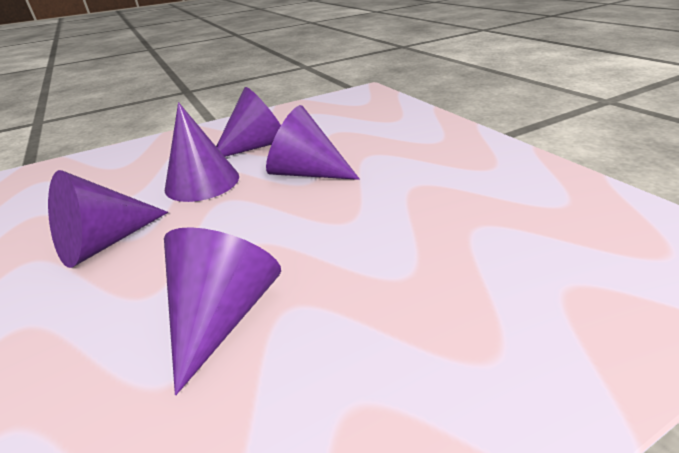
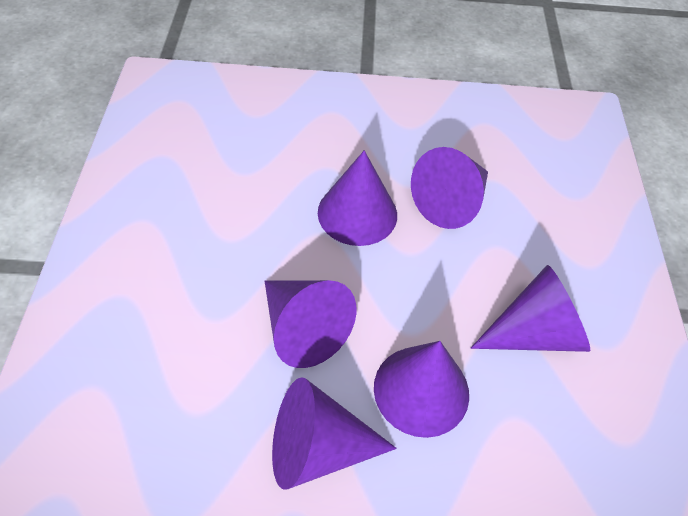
camera: 155 degrees left, 20 degrees up
(329, 250) = (357, 213): none -> purple cone

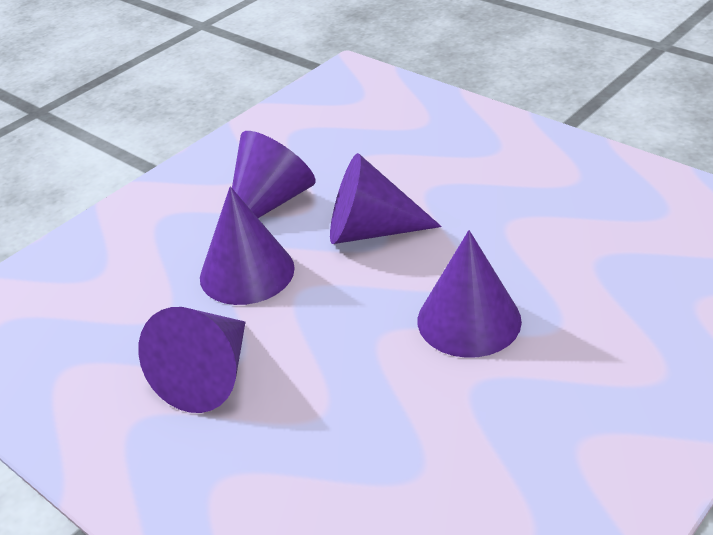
camera: 135 degrees right, 15 degrees down
(451, 202) = (418, 409): purple cone -> none

